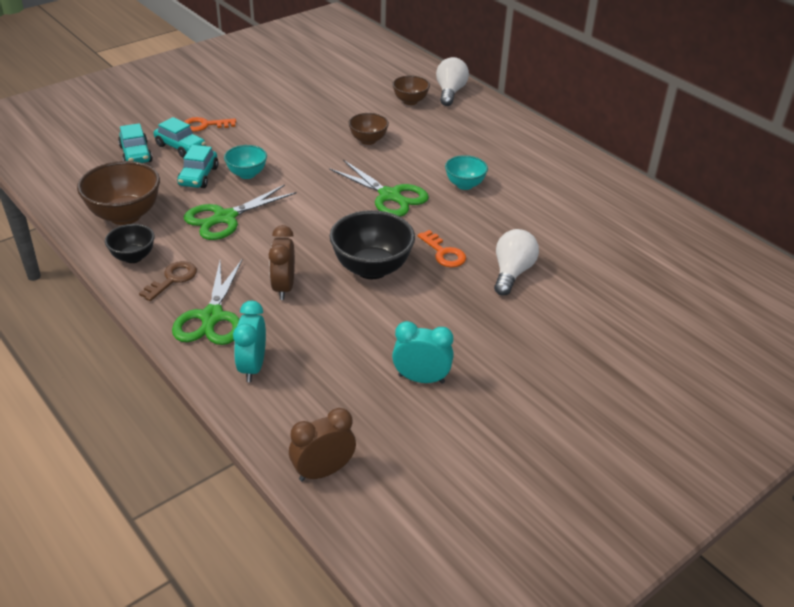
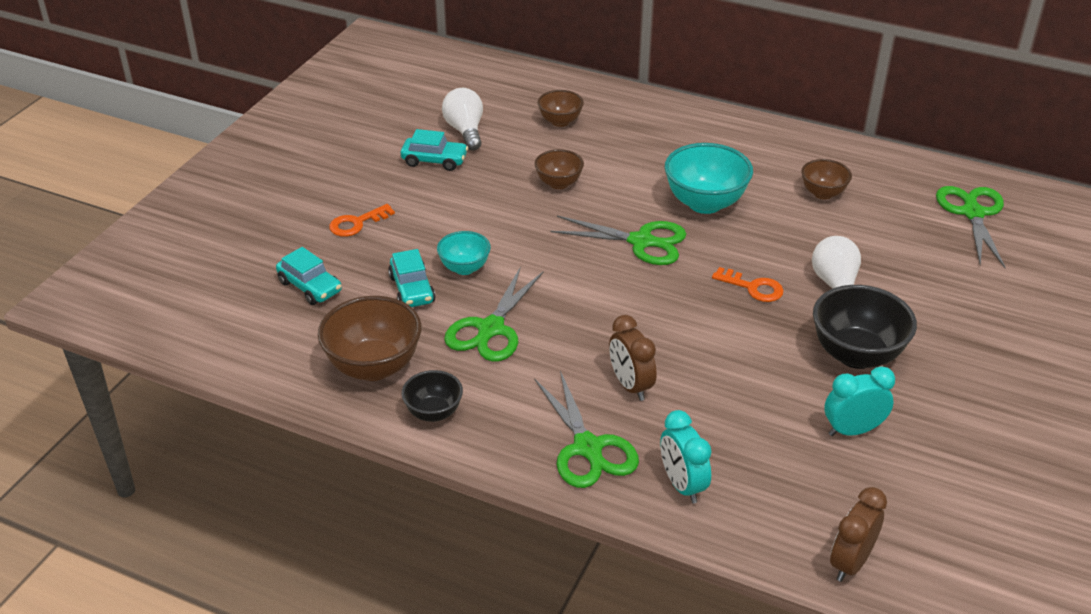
camera: 25 degrees left, 0 degrees up
(172, 279) = (503, 422): brown key -> none
(180, 147) = (355, 260): turquoise car -> turquoise car (434, 160)
(372, 268) = (699, 331): black bowl -> black bowl (856, 355)
(450, 92) = (592, 98): white light bulb -> white light bulb (465, 131)
(464, 185) = (705, 203): turquoise bowl -> turquoise bowl, size x1.74
(567, 206) = (823, 193): none -> brown bowl
(685, 258) = (972, 213): none -> green scissors

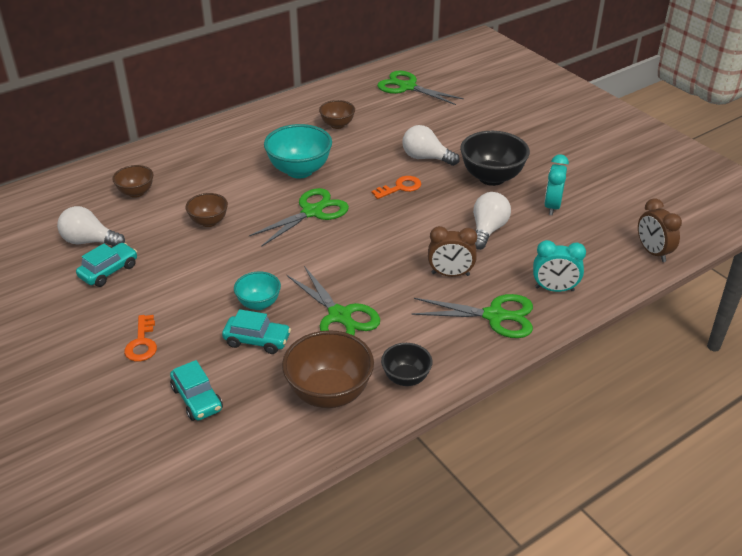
camera: 60 degrees left, 0 degrees up
(310, 287) = (197, 399): turquoise car -> turquoise car turned 75 degrees clockwise
(743, 388) = (487, 230): none -> white light bulb

